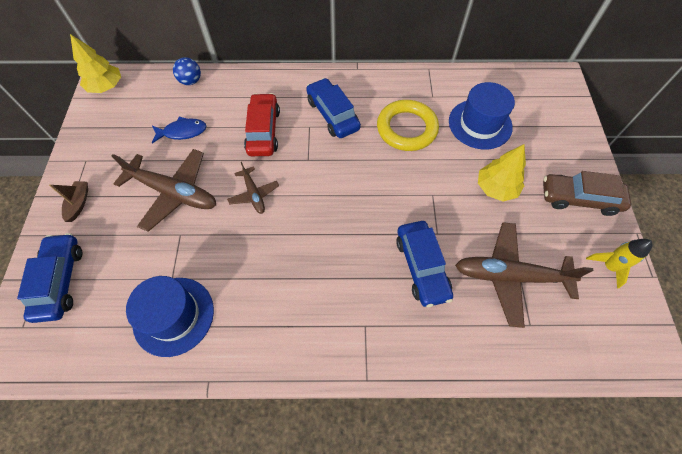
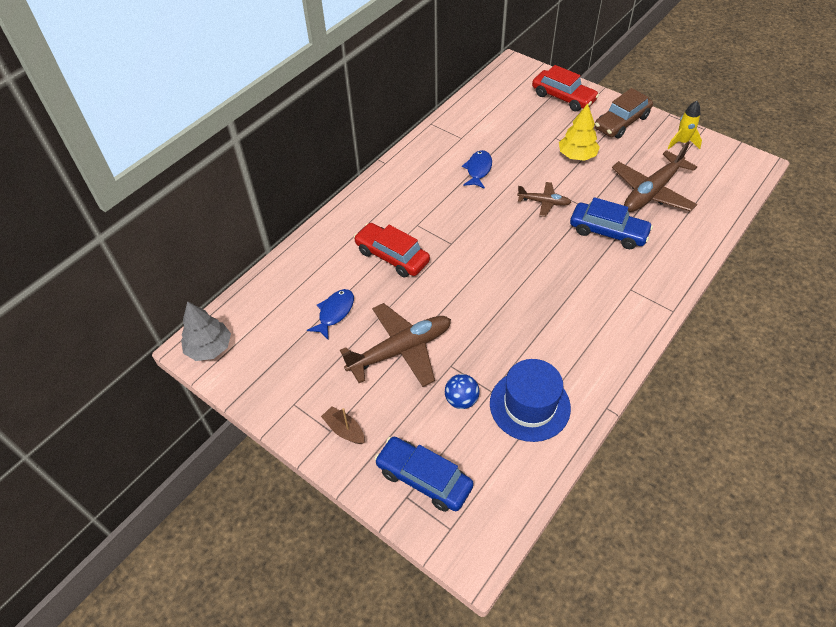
camera: 50 degrees left, 10 degrees down
(106, 87) = (209, 348): yellow tree -> grey tree
(191, 81) = (276, 278): blue ball -> blue ball (461, 400)
(254, 194) = (454, 295): brown plane -> brown plane (544, 202)
(333, 114) = (419, 204): blue car -> none
(406, 129) = (478, 170): yellow ring -> blue fish
(480, 124) = (513, 129): blue hat -> none
(561, 135) = (563, 97): none -> red car

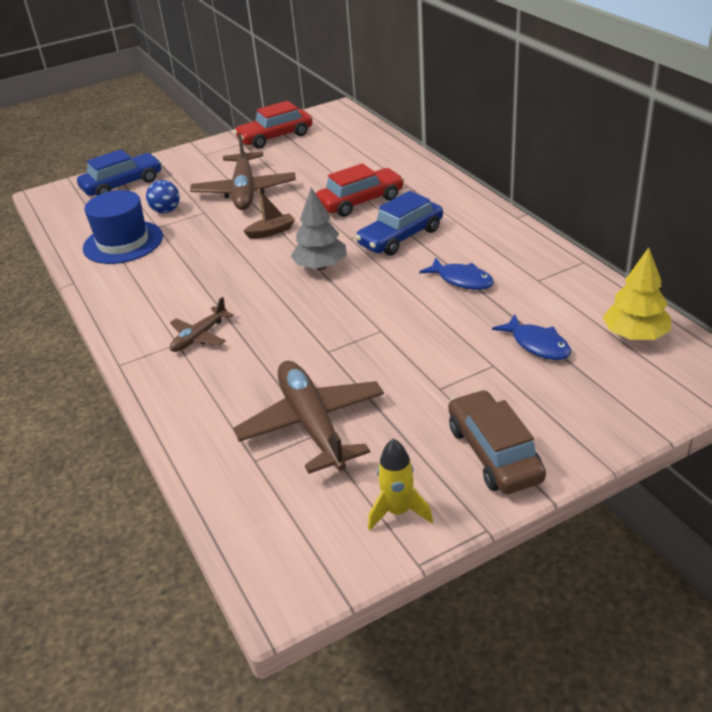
camera: 115 degrees right, 15 degrees down
(209, 348) = (329, 115): grey tree -> grey tree (320, 266)
(334, 312) = (316, 166): blue fish -> blue fish (537, 344)
(344, 430) = (198, 159): brown boat -> brown boat (271, 232)
(544, 202) = (365, 317): brown plane -> brown plane (199, 336)
(563, 97) = (598, 405): red car -> red car (275, 137)
(577, 155) = (438, 374): yellow tree -> yellow tree (635, 335)
(608, 232) = (273, 355): blue car -> blue car (400, 237)

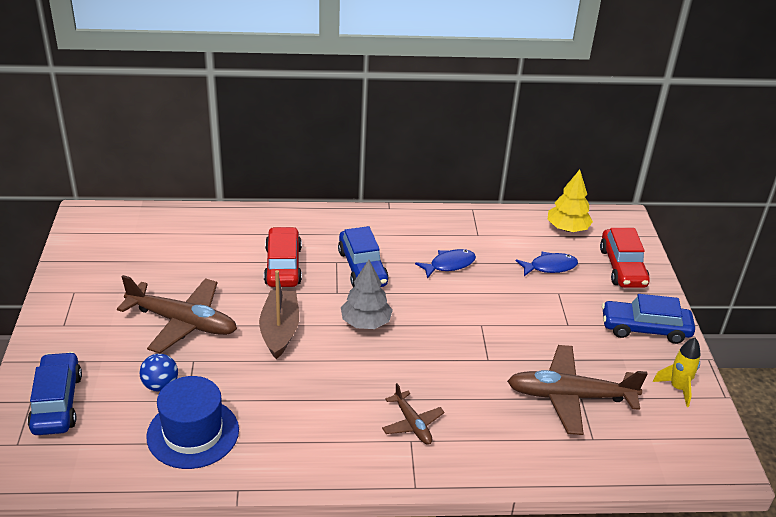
camera: 70 degrees left, 0 degrees up
(271, 232) = (280, 330): brown boat -> brown boat, size x1.72
(275, 137) = (91, 268): red car -> red car (622, 267)
(494, 453) = (645, 329): brown car -> blue car

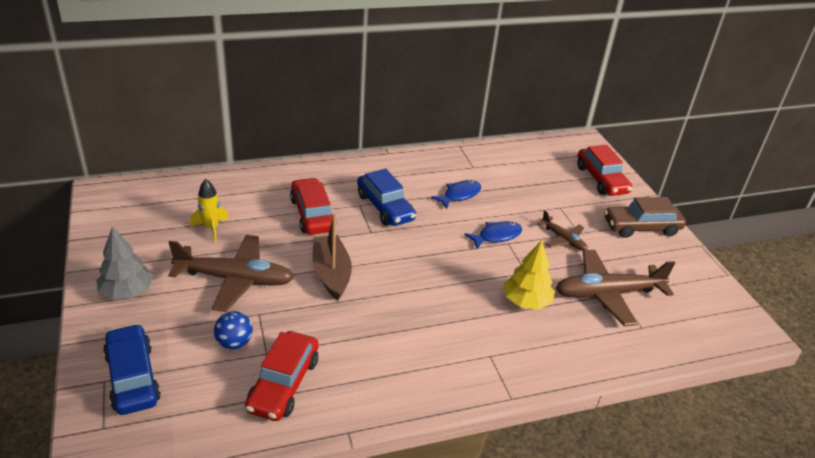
camera: 15 degrees left, 0 degrees up
(193, 433) = (283, 384): blue hat -> red car
(365, 322) = (407, 255): grey tree -> grey tree (127, 292)
(412, 424) = (485, 340): brown plane -> brown plane (563, 239)
(550, 267) = (543, 186): blue fish -> blue fish (496, 236)
(567, 228) = (544, 153): yellow tree -> yellow tree (526, 301)
(645, 329) = (641, 227): blue car -> brown car
(677, 388) = (688, 273): yellow rocket -> yellow rocket (211, 229)

